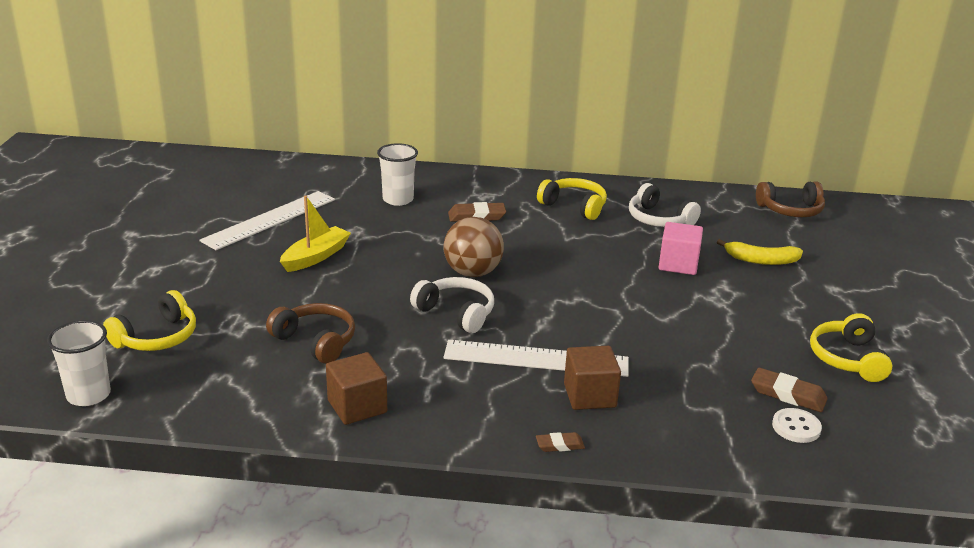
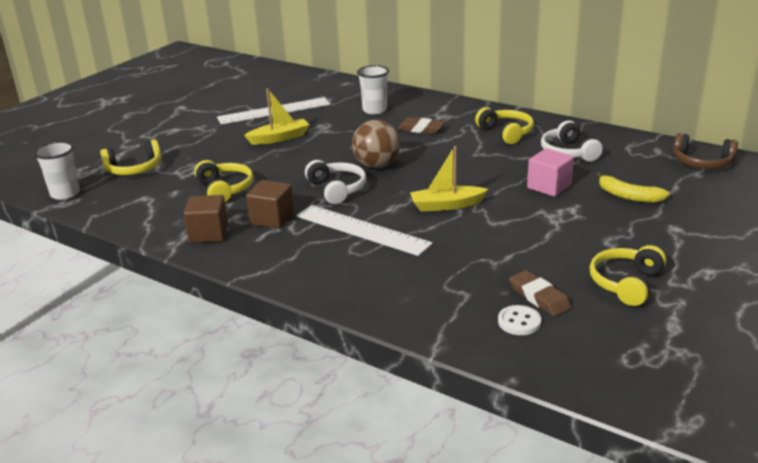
camera: 30 degrees right, 0 degrees up
(316, 341) = (225, 189): brown headphones -> yellow headphones
(560, 445) = (317, 289): brown eraser -> none
(589, 395) = (375, 262): brown cube -> brown cube (272, 219)
(597, 308) = (446, 205): none -> yellow boat

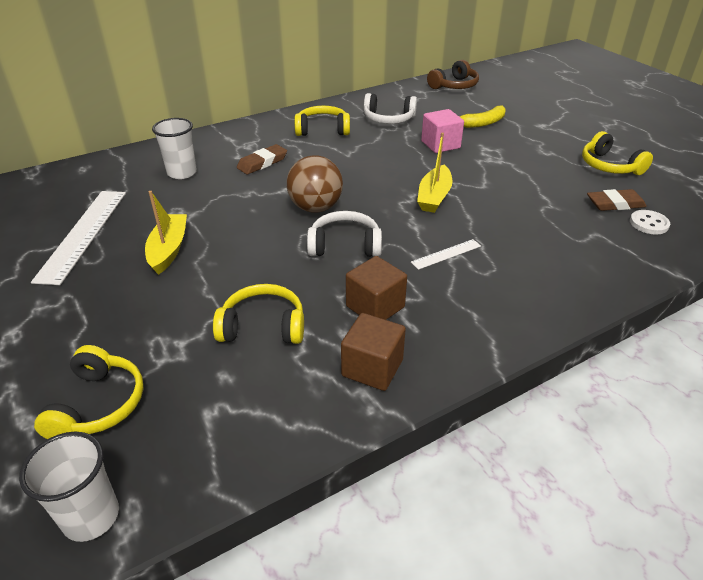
camera: 65 degrees left, 10 degrees up
(362, 229) = (446, 254): white ruler -> white ruler, size x0.47

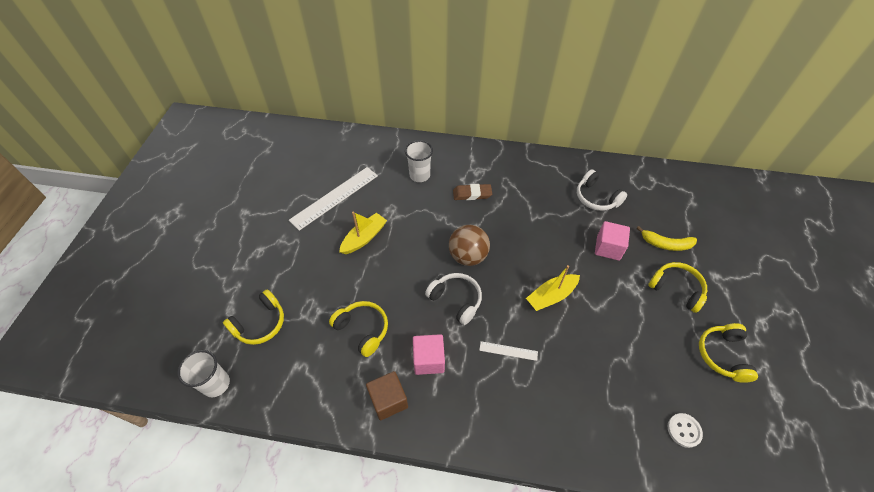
camera: 40 degrees right, 15 degrees up
(322, 130) = (538, 183): yellow headphones -> yellow headphones (676, 289)
(375, 307) = (428, 360): brown cube -> pink cube
(454, 86) = (688, 187): brown headphones -> none
(615, 204) = (679, 394): brown eraser -> none

